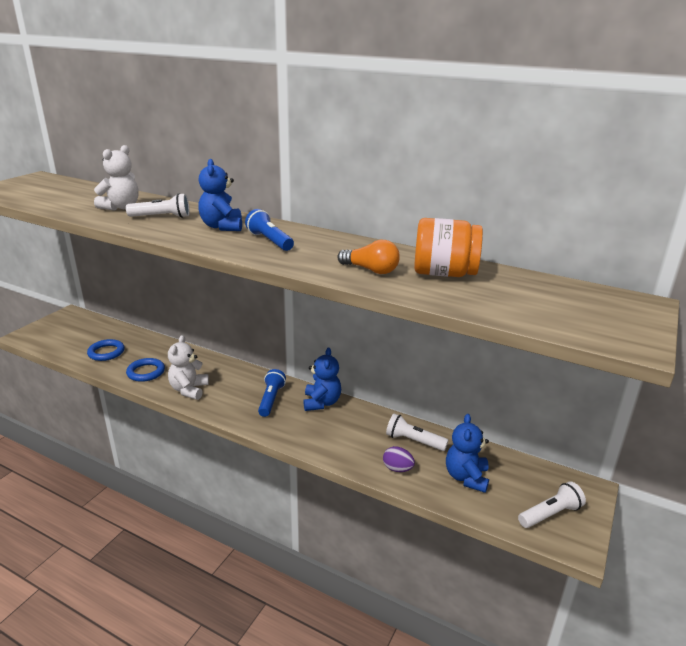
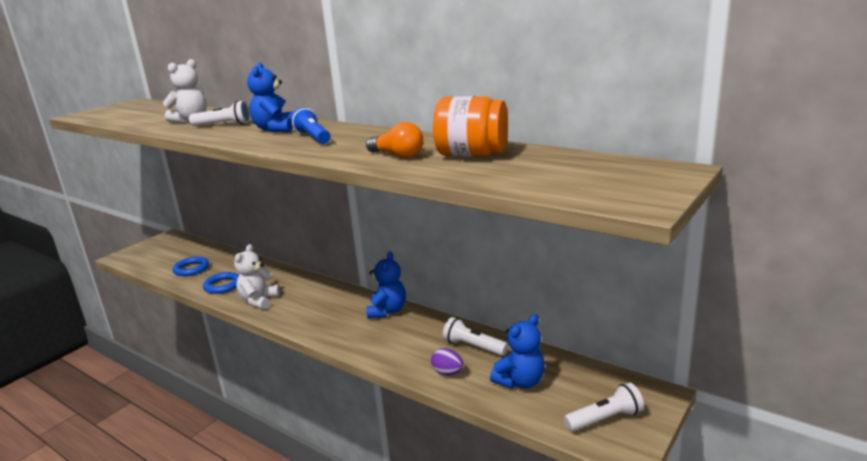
camera: 10 degrees right, 5 degrees down
(271, 399) = (337, 308): blue flashlight -> none
(466, 477) = (520, 381): blue teddy bear -> blue teddy bear turned 150 degrees counterclockwise

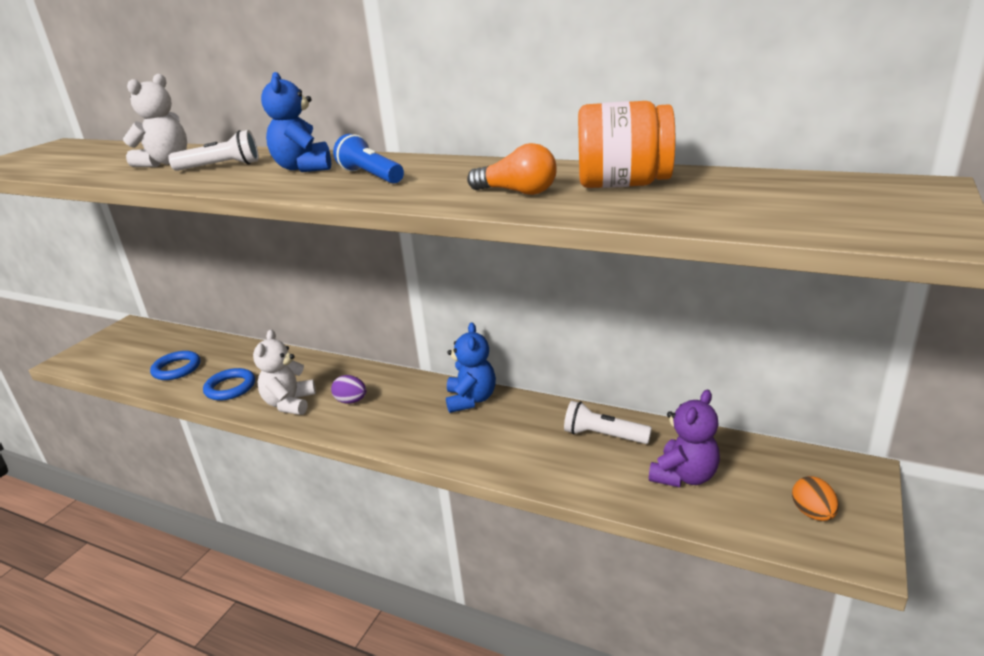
camera: 10 degrees left, 5 degrees up
(447, 373) = (586, 475): purple egg -> purple egg (351, 401)
(520, 381) = (684, 476): blue teddy bear -> purple teddy bear
(605, 419) = (812, 513): white flashlight -> orange egg

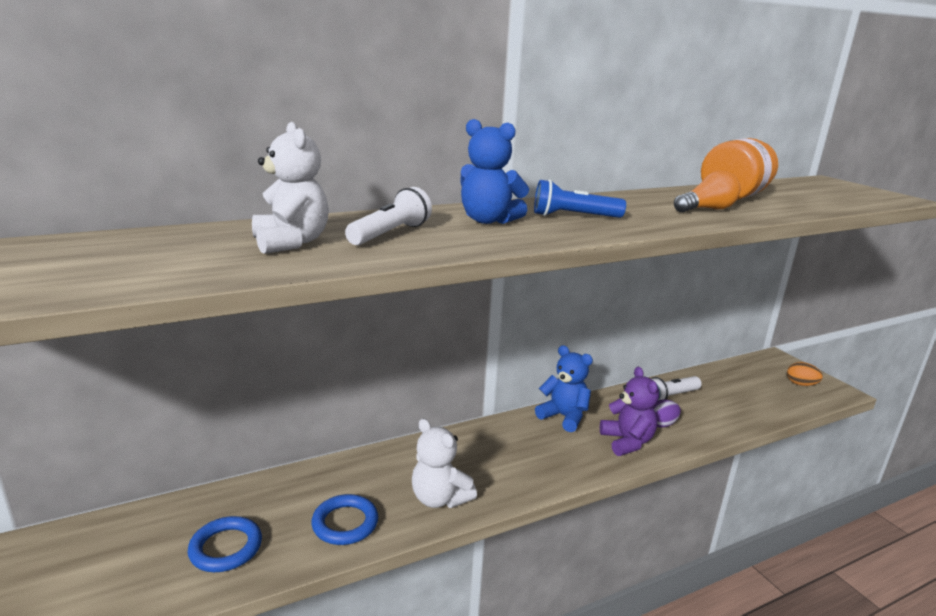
camera: 55 degrees left, 5 degrees down
(351, 401) = (486, 465): purple egg -> purple egg (661, 424)
(684, 476) = (738, 396): purple teddy bear -> purple teddy bear (627, 442)

